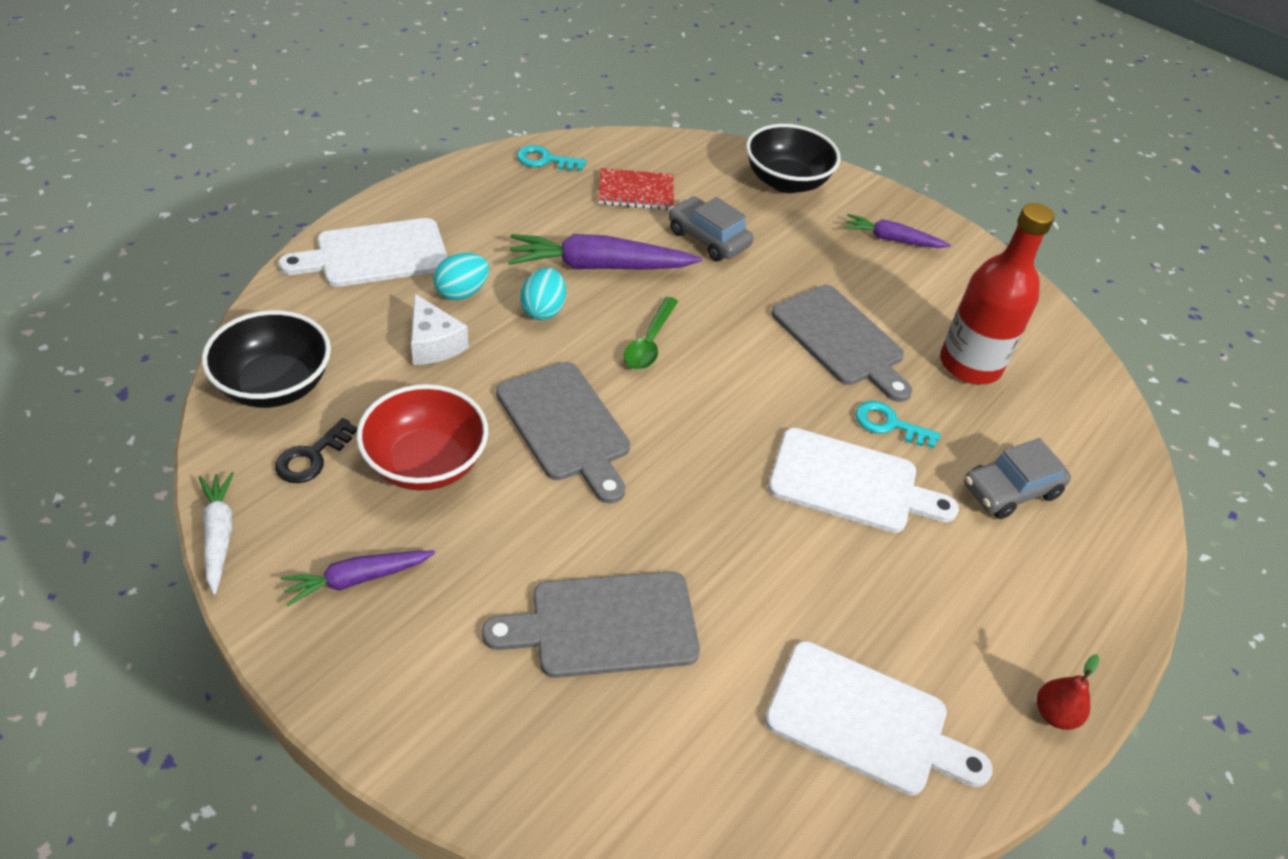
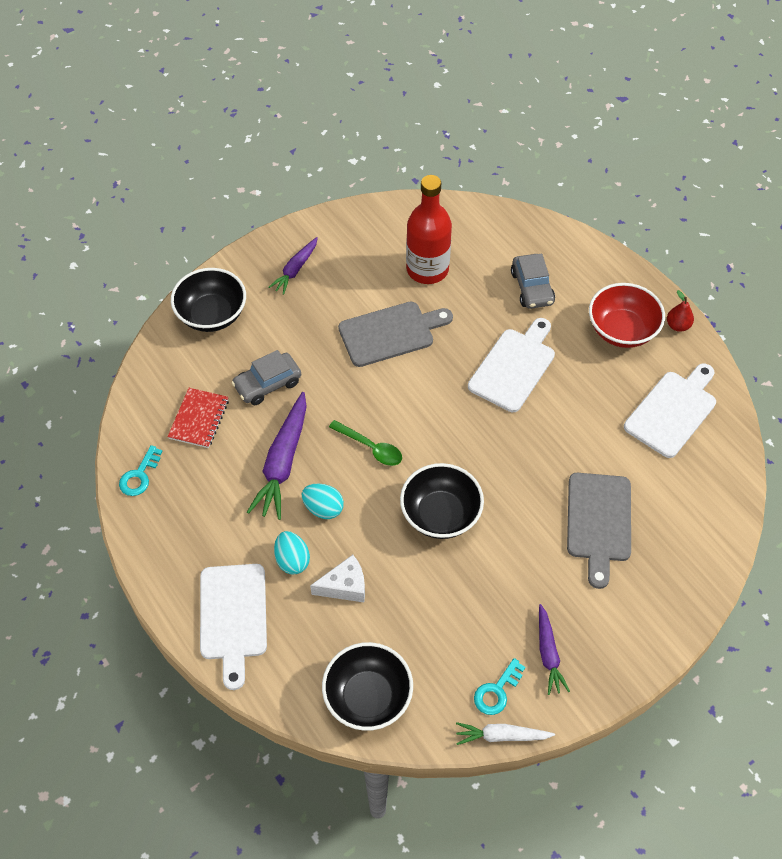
camera: 70 degrees left, 10 degrees up
(312, 457) = (442, 675): black key -> none
(426, 463) = (459, 604): red bowl -> red bowl (622, 330)
(565, 426) = (440, 514): grey cutting board -> black bowl
(889, 424) = (470, 331): turquoise key -> turquoise key (497, 691)

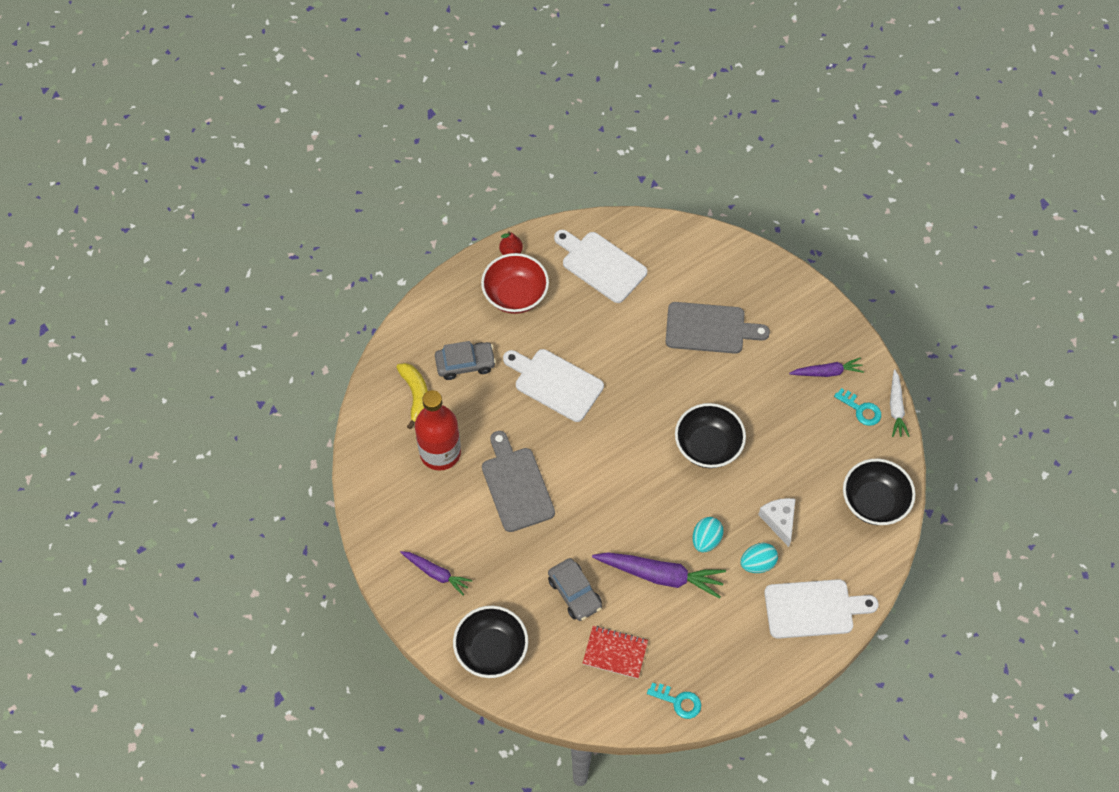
camera: 90 degrees left, 5 degrees up
(371, 447) = (643, 502): green spoon -> none
(492, 248) = (415, 395): none -> yellow banana

